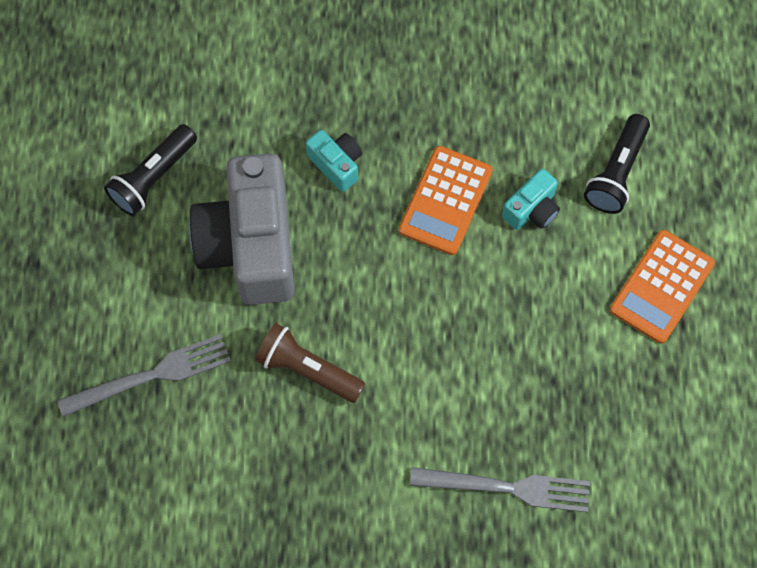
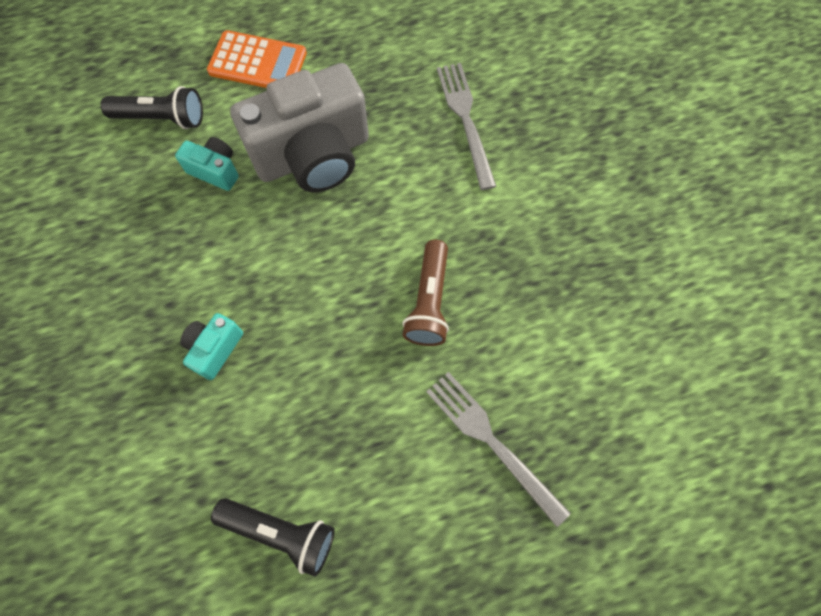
camera: 110 degrees left, 0 degrees up
(250, 245) = (325, 399): grey camera -> grey camera (313, 155)
(445, 201) = (226, 241): orange calculator -> none

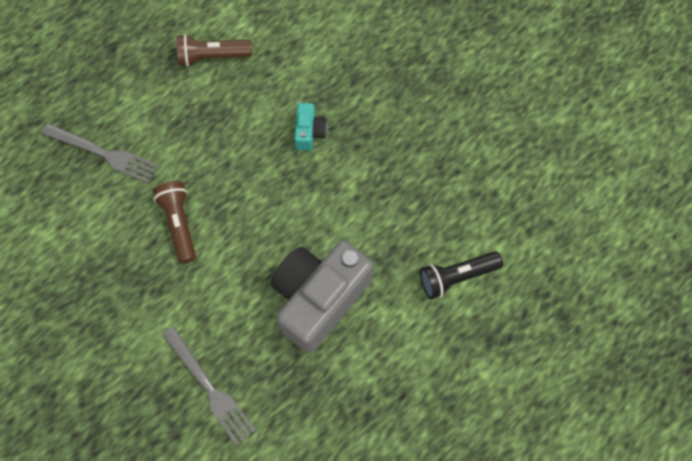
camera: 155 degrees right, 0 degrees up
(215, 170) = (386, 252): turquoise camera -> none
(257, 62) = (413, 364): orange calculator -> none
(281, 532) = (212, 57): black flashlight -> brown flashlight

